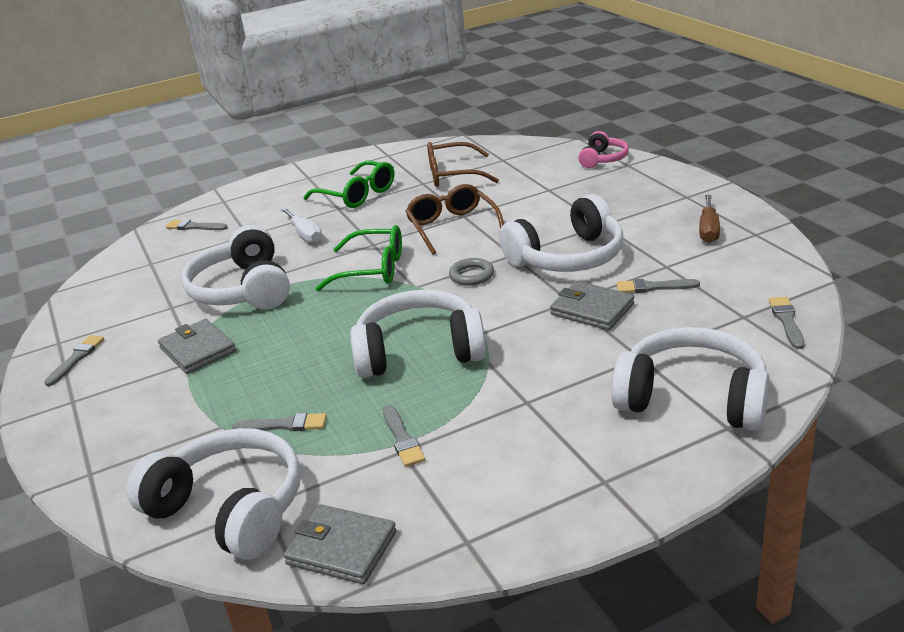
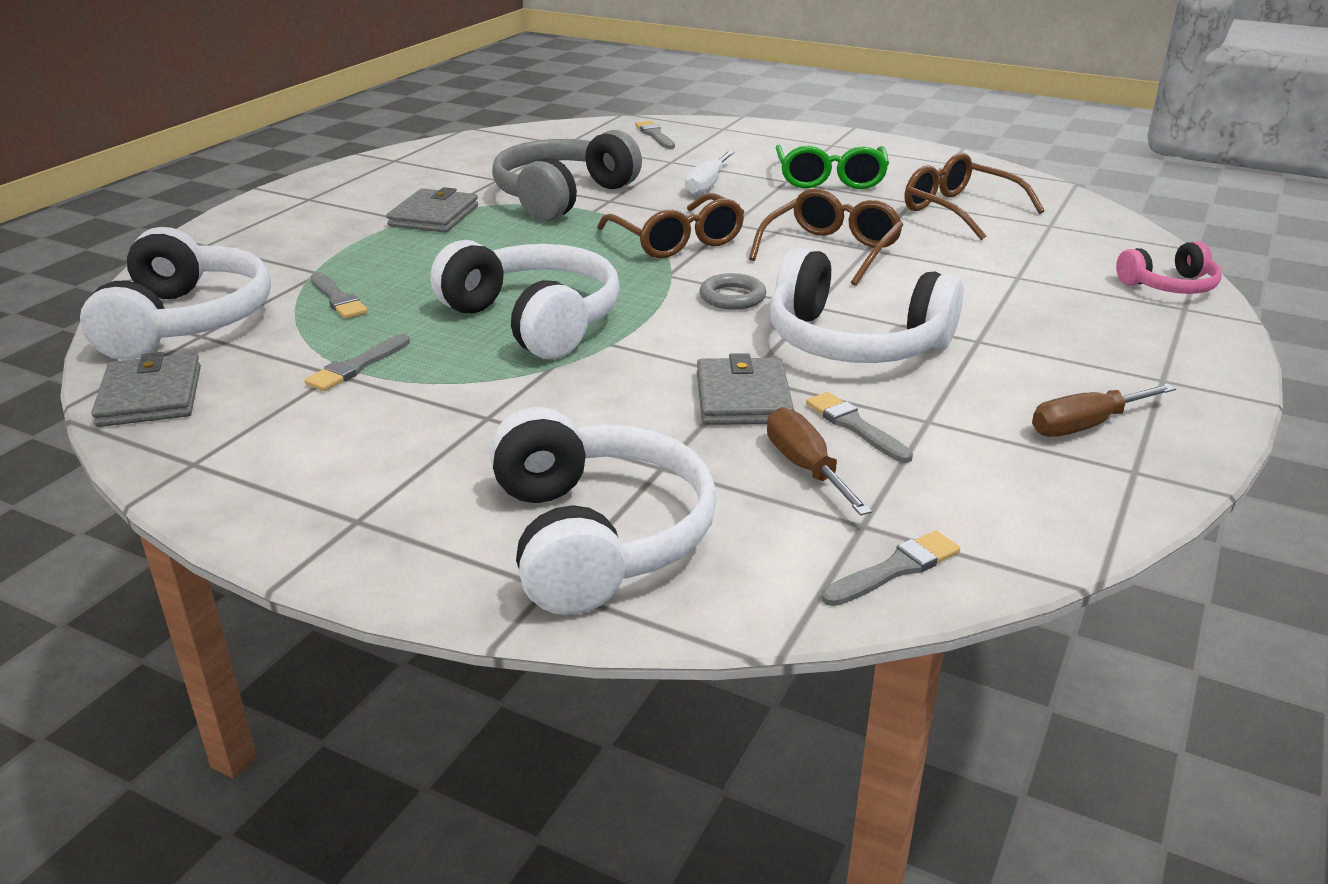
camera: 50 degrees right, 0 degrees up
(76, 359) = (374, 176): grey brush -> none
(243, 290) = (562, 196): white headphones -> grey headphones
(372, 269) = (677, 241): green glasses -> brown glasses
(679, 314) = (806, 468): none -> brown screwdriver

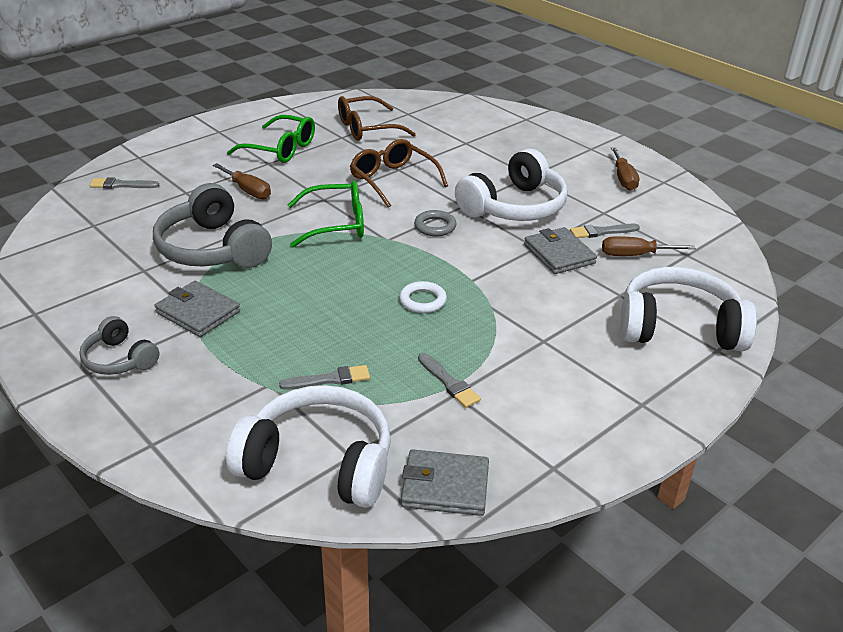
camera: 70 degrees left, 5 degrees up
(335, 204) = (119, 359): none -> grey headphones
(534, 320) = (422, 301): white headphones -> white ring
(677, 241) = (336, 224): brown glasses -> green glasses
(707, 185) = (248, 191): white screwdriver -> brown screwdriver
(743, 398) = (559, 254): grey wallet -> grey wallet turned 45 degrees clockwise
(895, 569) = (722, 257): grey brush -> none
(1169, 286) = (501, 113): pink headphones -> none

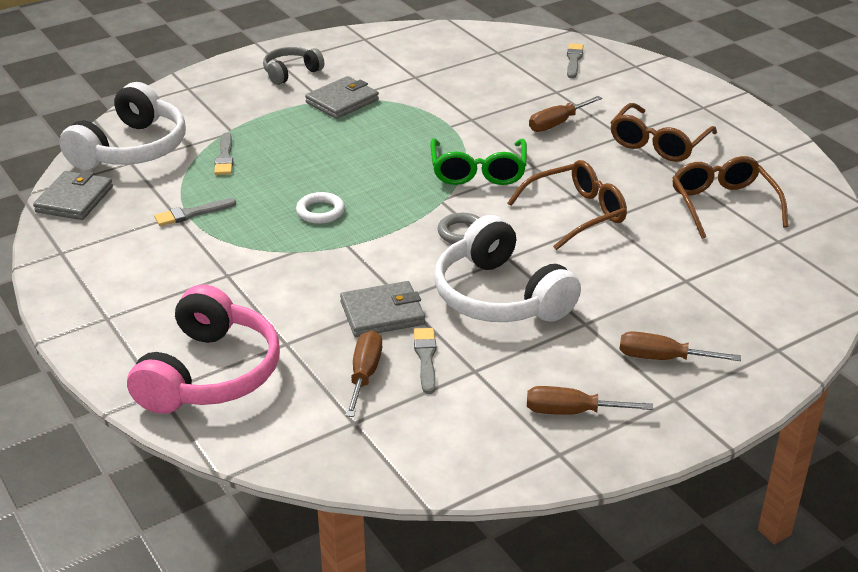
camera: 100 degrees right, 0 degrees up
(212, 249) = (443, 106): grey headphones -> none
(280, 149) = (658, 144): green glasses -> brown glasses
(554, 151) = (662, 358): none -> brown screwdriver
(679, 327) = (210, 373): white headphones -> pink headphones

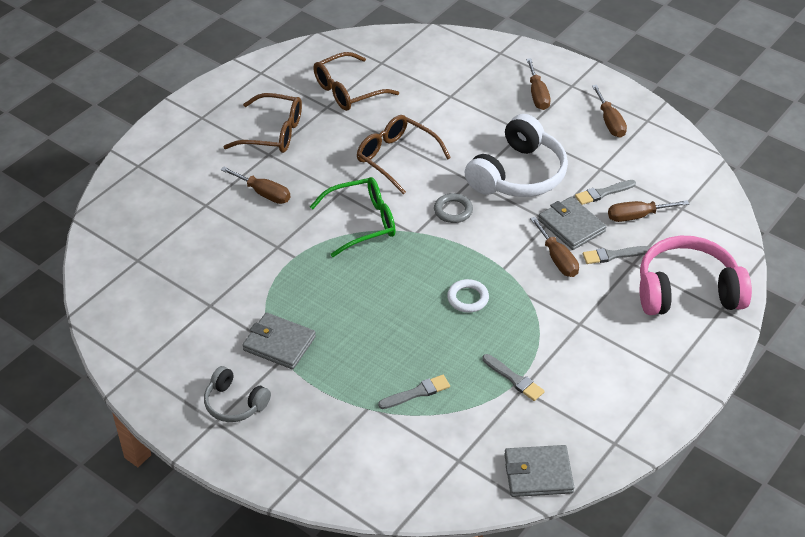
camera: 110 degrees left, 10 degrees up
(131, 149) = (436, 470): white headphones -> none
(335, 287) = (557, 259): none -> brown screwdriver
(574, 60) = (138, 205): grey brush -> grey brush (613, 255)

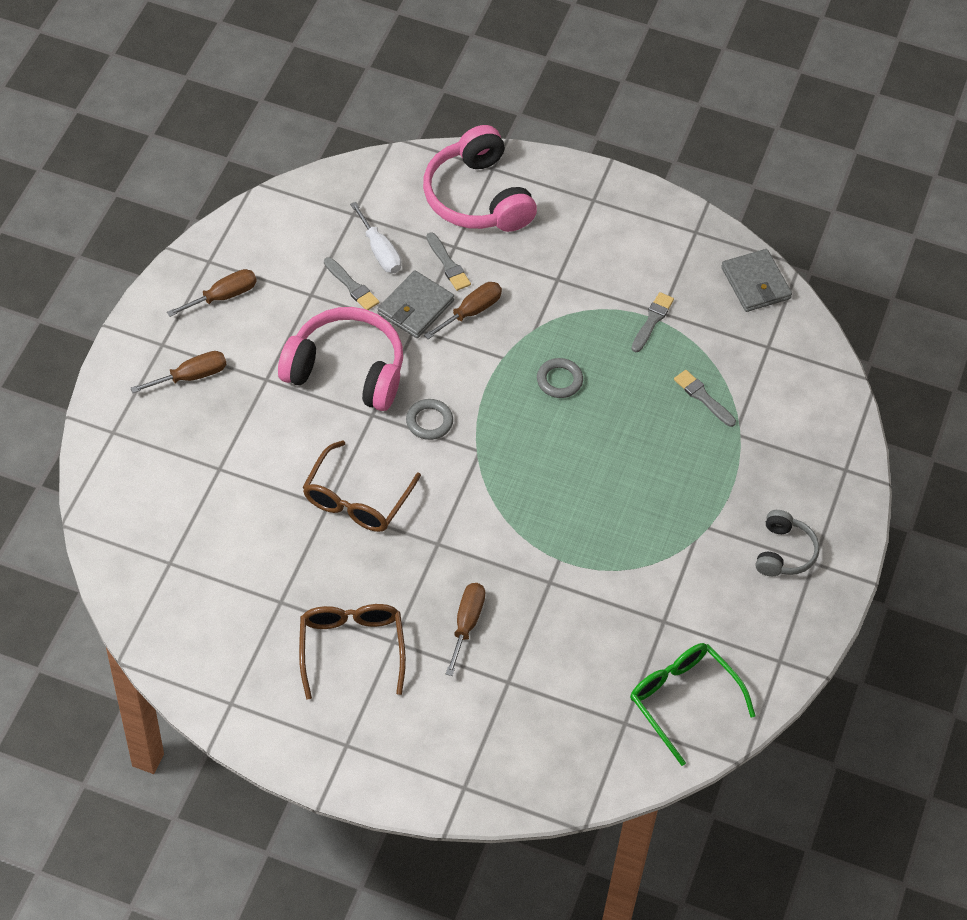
camera: 110 degrees left, 10 degrees up
(279, 343) = (690, 536): grey wallet -> none
(348, 91) = (241, 586): brown glasses -> none
(362, 222) = (480, 506): green glasses -> green glasses (683, 700)
(468, 298) = (559, 380): white ring -> grey ring
(518, 174) = (346, 370): white headphones -> pink headphones
(637, 216) = (380, 251): brown screwdriver -> white screwdriver

